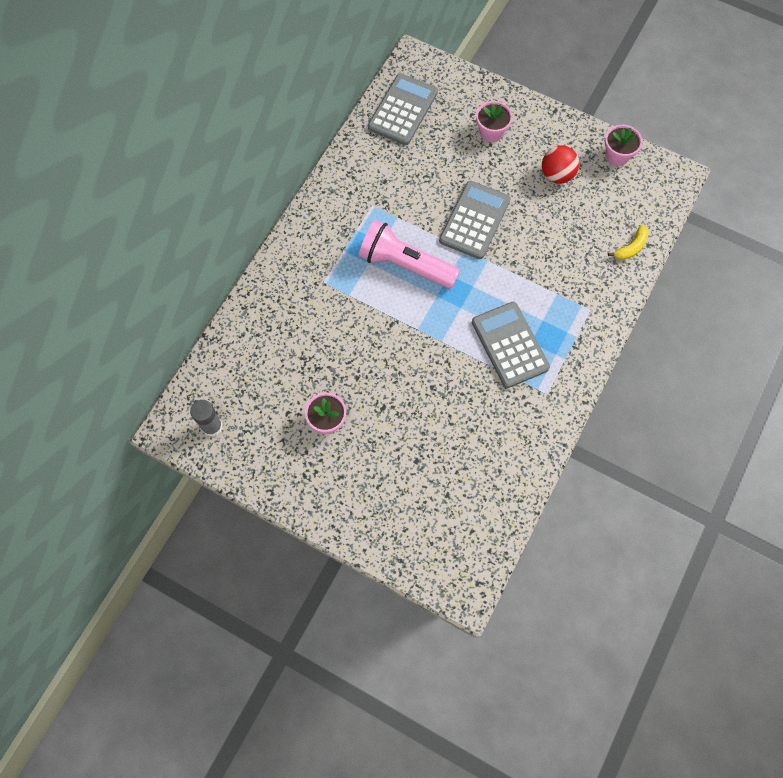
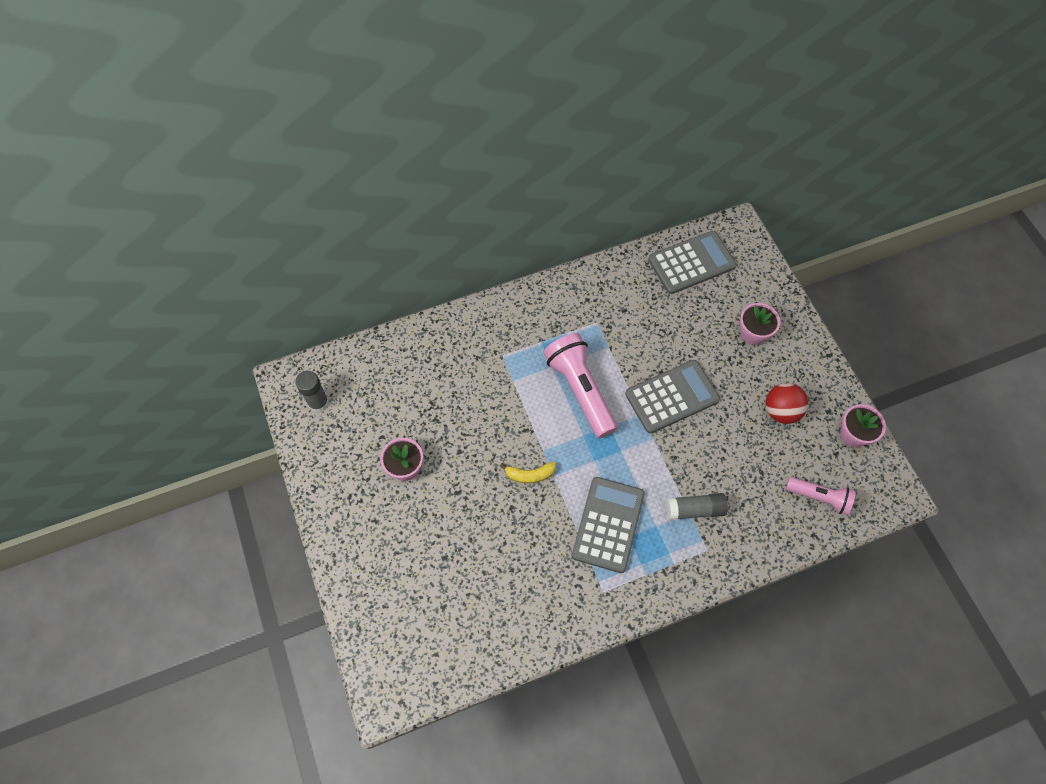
camera: 40 degrees right, 5 degrees down
(558, 288) = (694, 510): none -> grey glue stick
(631, 216) = (819, 497): none -> pink flashlight
(631, 247) = (795, 525): yellow banana -> yellow banana (530, 475)

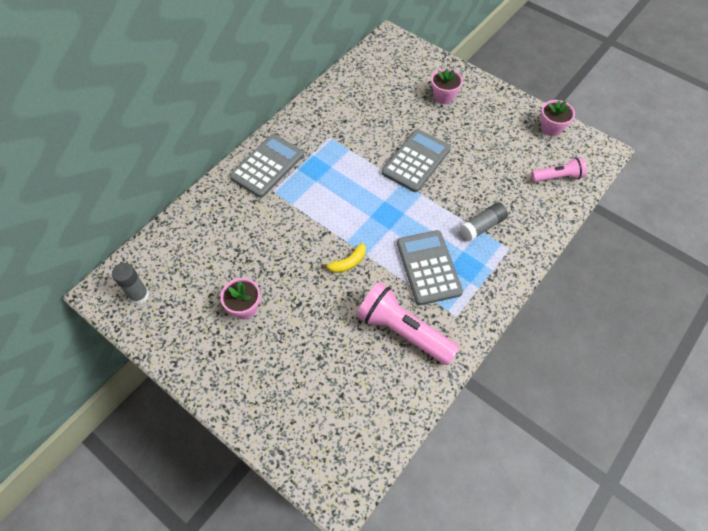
camera: 30 degrees left, 5 degrees down
(580, 390) = (347, 187): pink flashlight -> pink flashlight (403, 331)
(691, 263) = (372, 71): grey calculator -> grey calculator (267, 166)
(781, 411) = (495, 136): red ball -> none

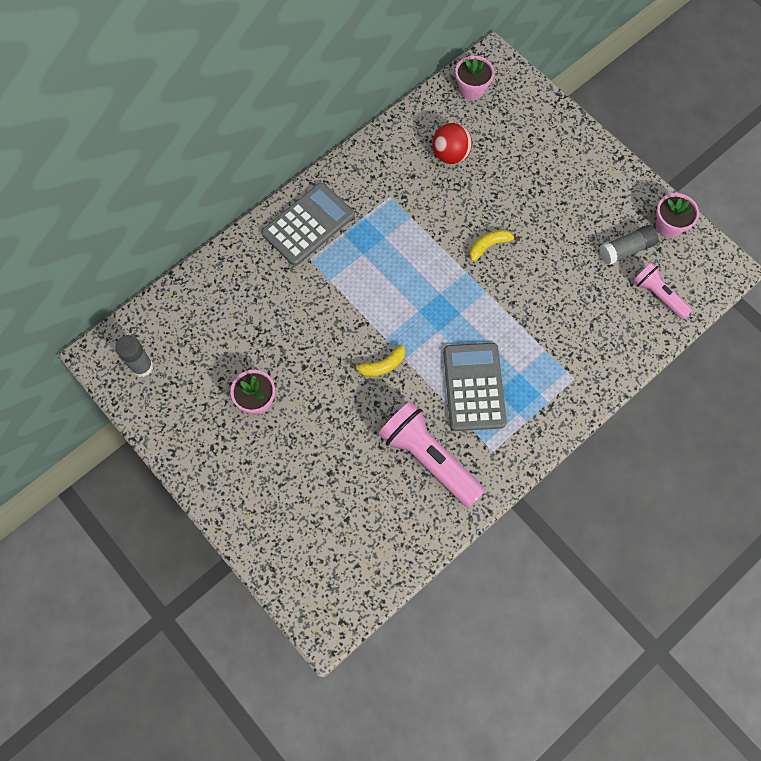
camera: 10 degrees right, 10 degrees up
(371, 102) = (450, 155): none -> red ball
(416, 161) = (489, 245): grey calculator -> yellow banana
(444, 96) = (543, 159): pink flower pot -> pink flower pot (472, 89)
(482, 226) = (549, 345): grey glue stick -> grey glue stick (626, 249)
(558, 177) = (658, 295): pink flashlight -> pink flashlight turned 135 degrees counterclockwise

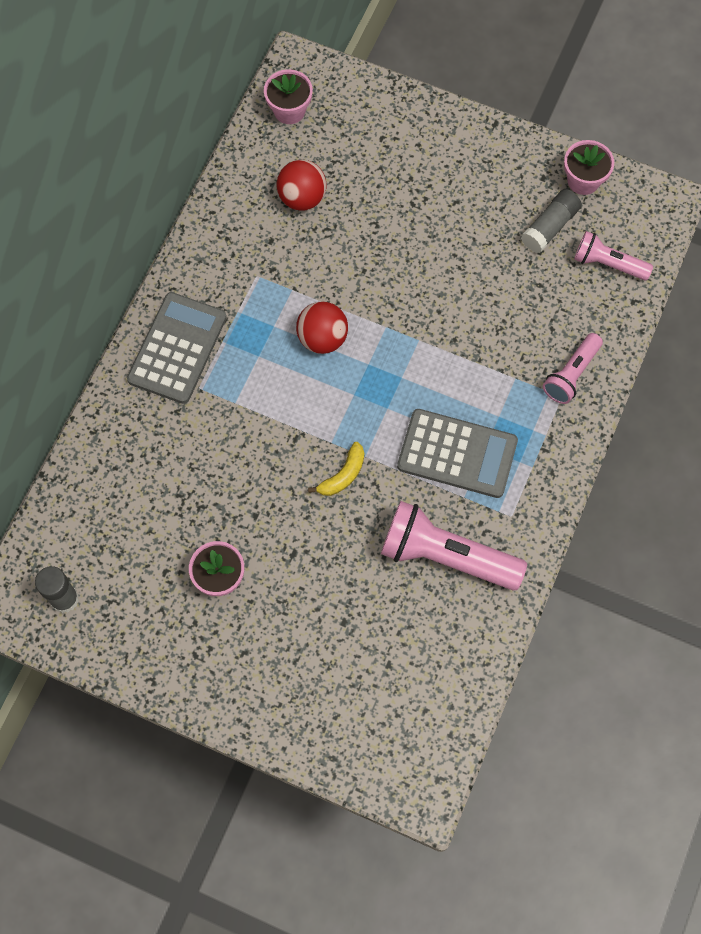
camera: 25 degrees left, 0 degrees up
(415, 261) = (322, 338): none -> red ball
(474, 387) = (457, 454): grey calculator -> grey calculator turned 135 degrees clockwise
(489, 245) = (397, 286): yellow banana -> none
(590, 365) = (571, 374): none -> pink flashlight

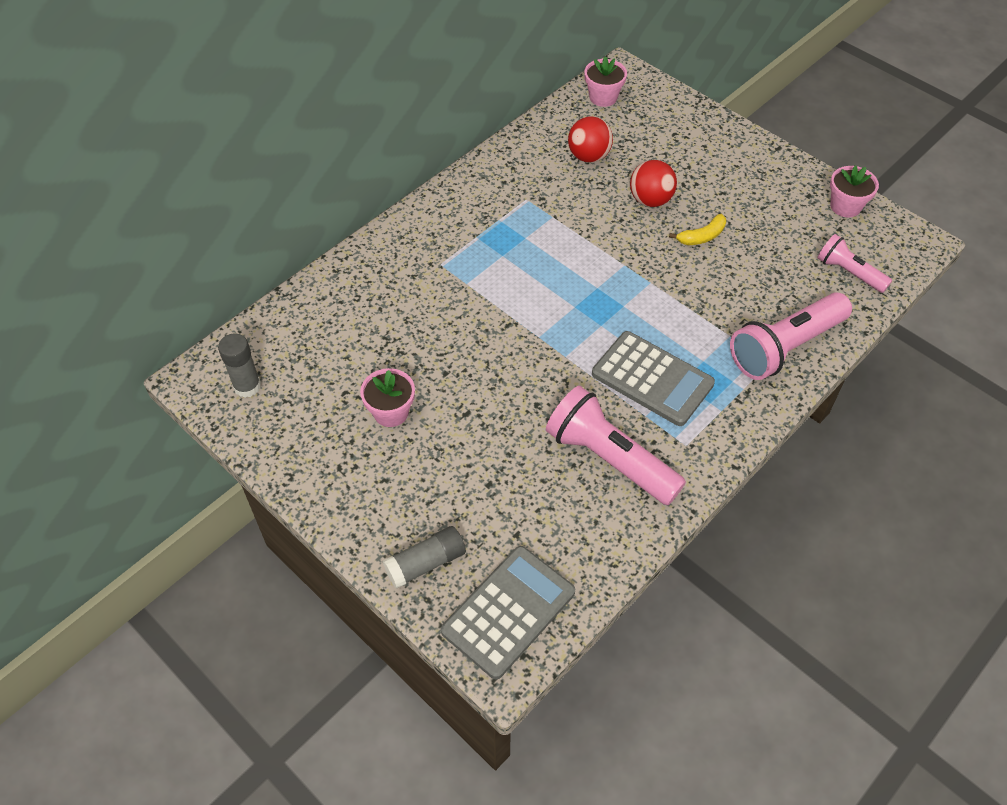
camera: 20 degrees right, 15 degrees down
(177, 348) = (435, 231): grey calculator -> grey calculator (508, 611)
(322, 338) = (564, 258): red ball -> red ball (650, 200)
(343, 475) = (539, 365): yellow banana -> yellow banana (702, 236)
(549, 227) = (802, 231): grey glue stick -> grey glue stick (425, 563)
(571, 374) = (785, 347): pink flashlight -> pink flashlight, size x1.72

